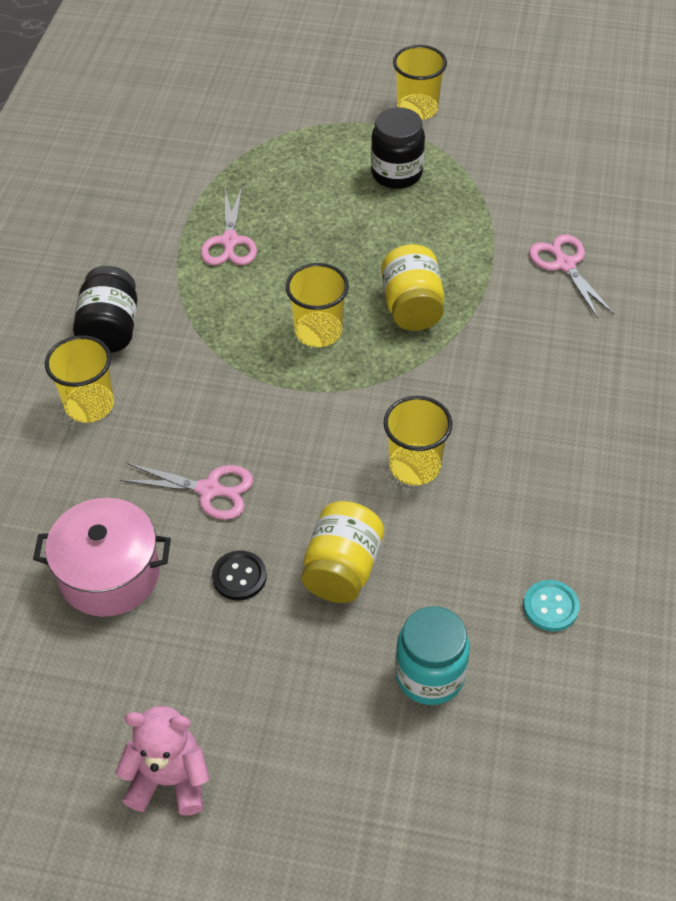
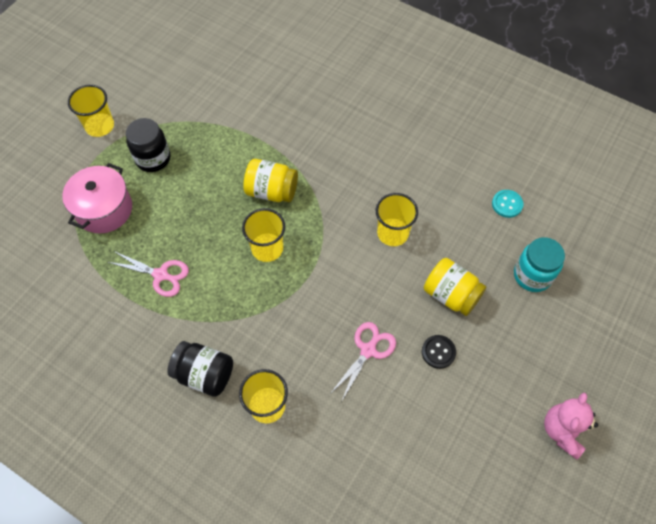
camera: 70 degrees left, 10 degrees up
(109, 574) = (411, 428): pink pot -> pink pot (104, 209)
(564, 265) = (277, 104): pink scissors -> none

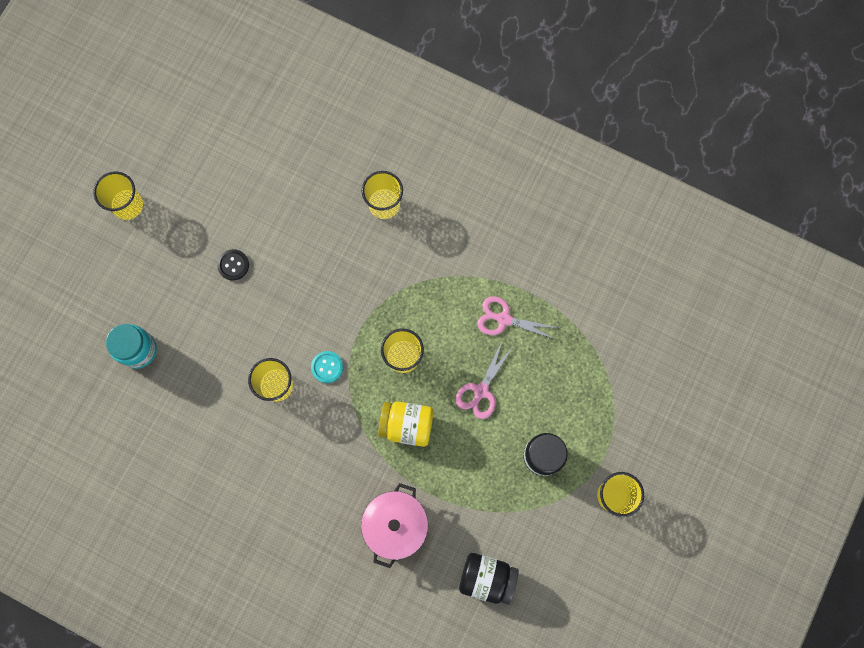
camera: 175 degrees right, 15 degrees up
(104, 209) = (579, 387): pink pot -> pink pot (395, 525)
(204, 374) = (444, 227): black jar -> black jar (487, 578)
(368, 350) = (298, 261): pink scissors -> pink scissors (481, 391)
(451, 295) = (219, 322): yellow jar -> none
(507, 204) = (156, 430): turquoise button -> turquoise button (327, 367)
(563, 431) = (128, 205): pink teddy bear -> yellow cup

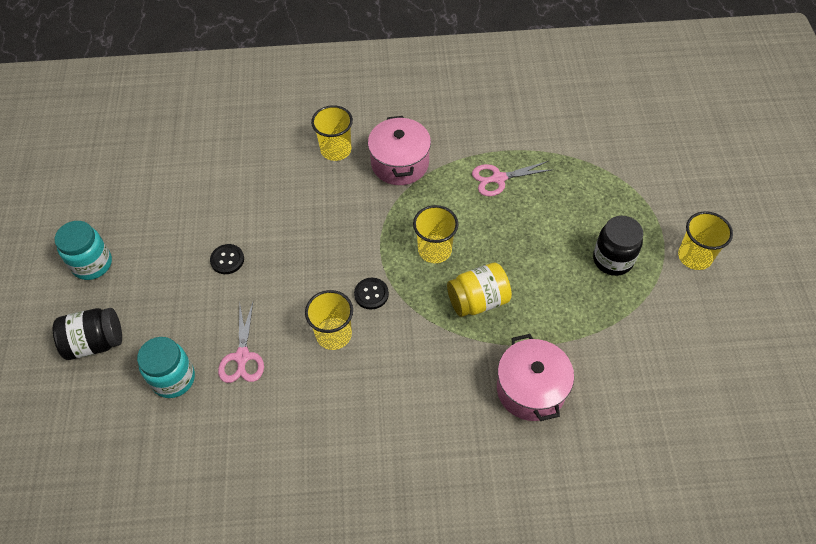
camera: 30 degrees left, 20 degrees down
(128, 205) = (92, 264): yellow cup -> turquoise jar
(327, 367) = (371, 294): turquoise button -> black button
(430, 252) = (400, 163): none -> pink pot
(481, 391) = (521, 239): pink scissors -> pink scissors (242, 357)
(487, 578) = (647, 385): black jar -> black jar (95, 342)

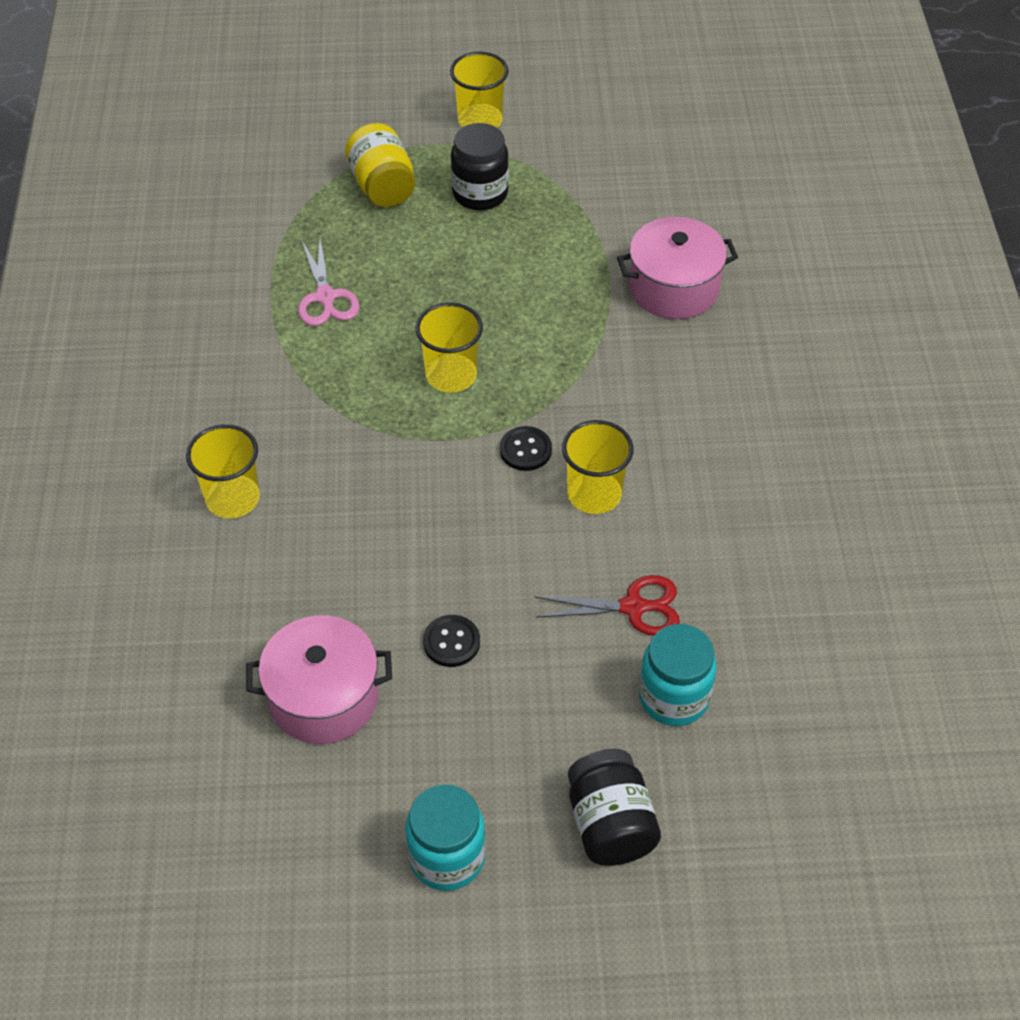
camera: 90 degrees left, 5 degrees down
(242, 357) = (633, 607): pink scissors -> red scissors
(400, 163) = (277, 413): pink pot -> pink pot (324, 697)
(478, 301) = (540, 332): yellow jar -> yellow jar (382, 186)

